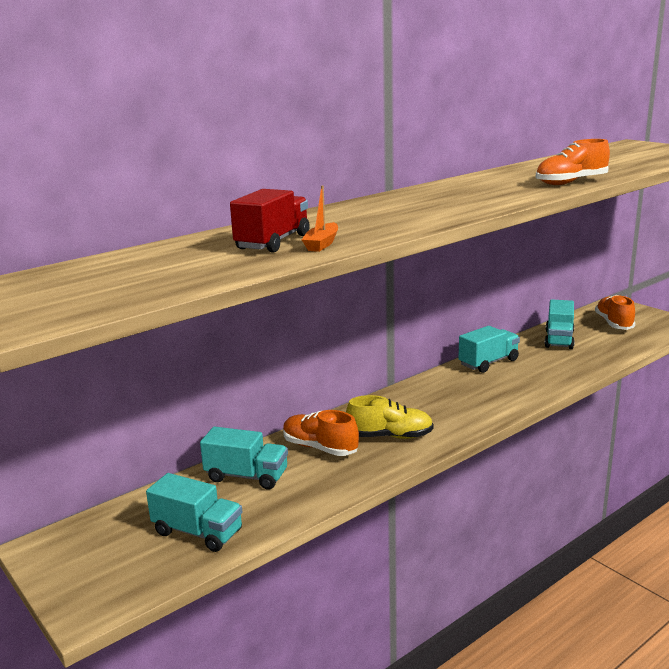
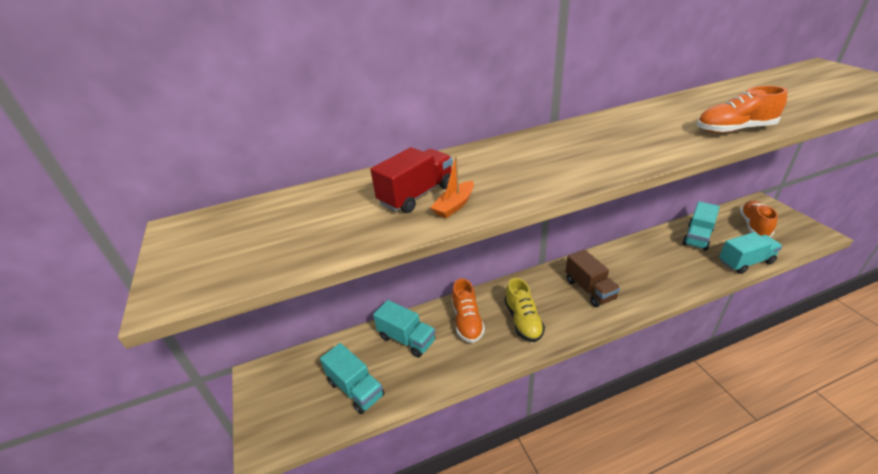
camera: 20 degrees right, 15 degrees up
(320, 448) = (467, 321): orange shoe -> orange shoe turned 150 degrees counterclockwise
(390, 436) = (523, 321): yellow shoe -> yellow shoe turned 60 degrees clockwise
(457, 398) = (589, 289): none -> brown truck
(488, 362) = (627, 253): turquoise truck -> turquoise truck (745, 262)

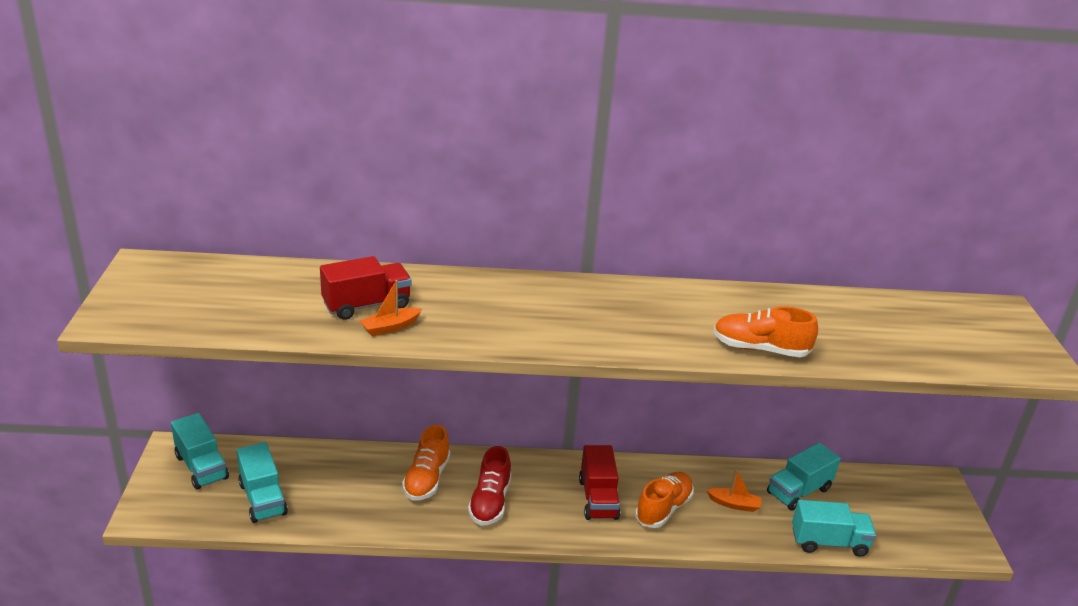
camera: 15 degrees right, 5 degrees down
(407, 339) = (347, 472): turquoise truck -> turquoise truck (201, 467)
(523, 321) = (490, 502): yellow shoe -> red shoe
(589, 289) = (598, 499): brown truck -> red truck
(671, 260) = (734, 504): none -> orange boat
(754, 226) = (893, 506): orange shoe -> orange shoe (663, 509)

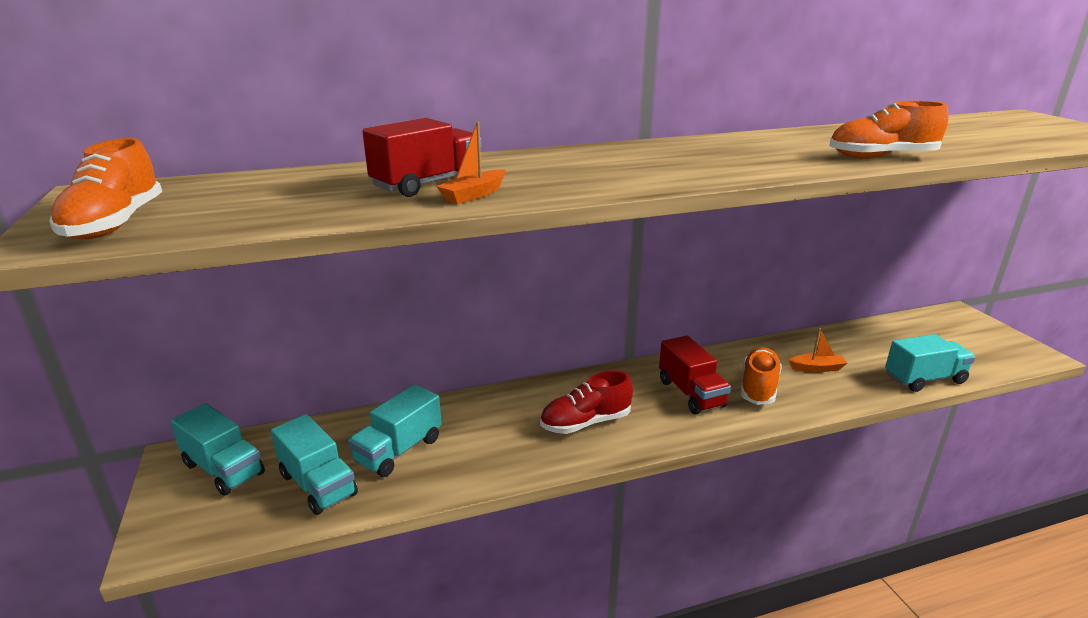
camera: 15 degrees left, 5 degrees down
(427, 479) = (504, 417): orange shoe -> orange shoe (115, 224)
(490, 502) = (585, 423): red shoe -> red shoe turned 75 degrees clockwise
(798, 491) = (860, 345): turquoise truck -> turquoise truck (399, 450)

